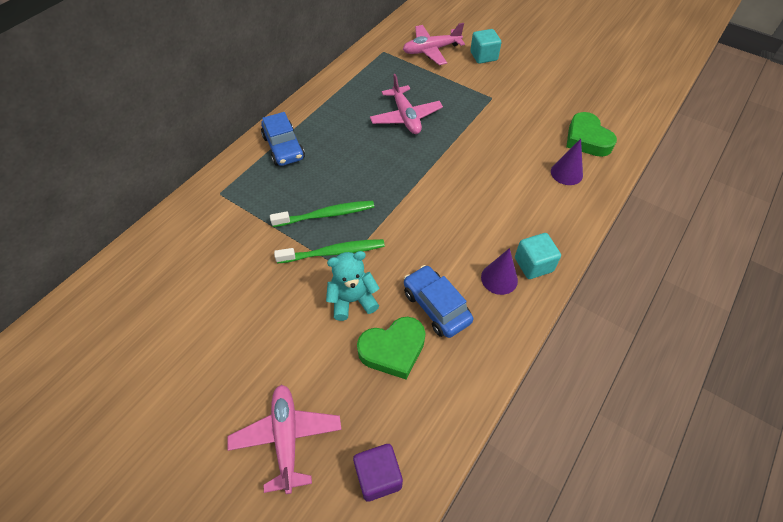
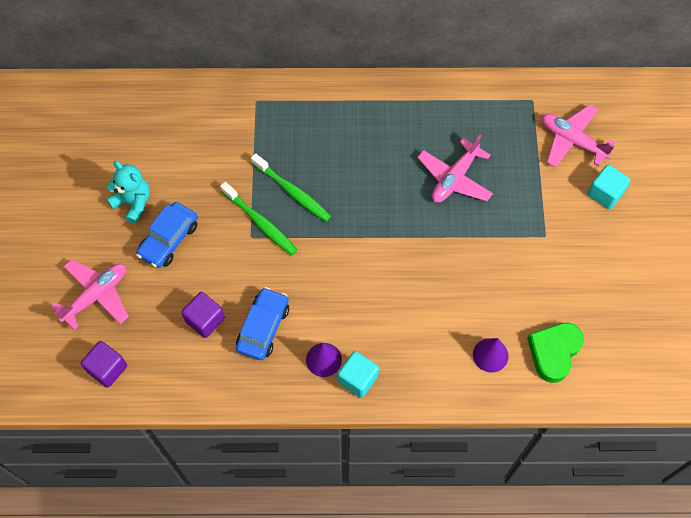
camera: 55 degrees right, 10 degrees up
(283, 147) = (339, 109): blue car -> blue car (169, 239)
(352, 300) = (227, 265): turquoise teddy bear -> turquoise teddy bear (133, 203)
(393, 350) = (205, 320): green heart -> purple cube

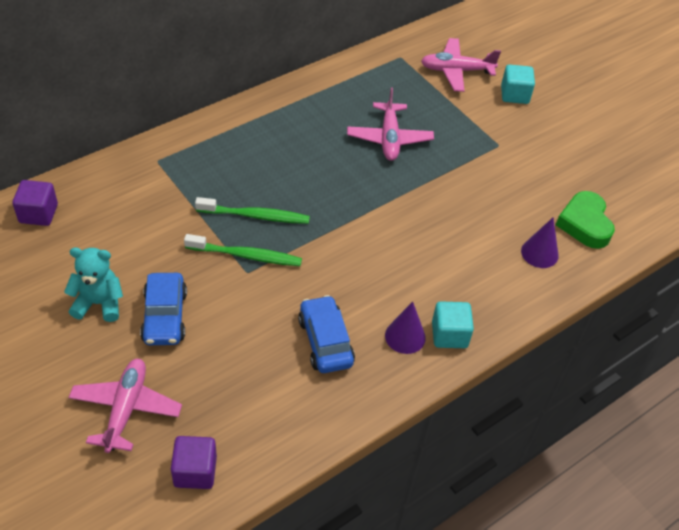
camera: 40 degrees left, 15 degrees down
(205, 320) = (262, 367): purple cube -> purple cube (38, 214)

